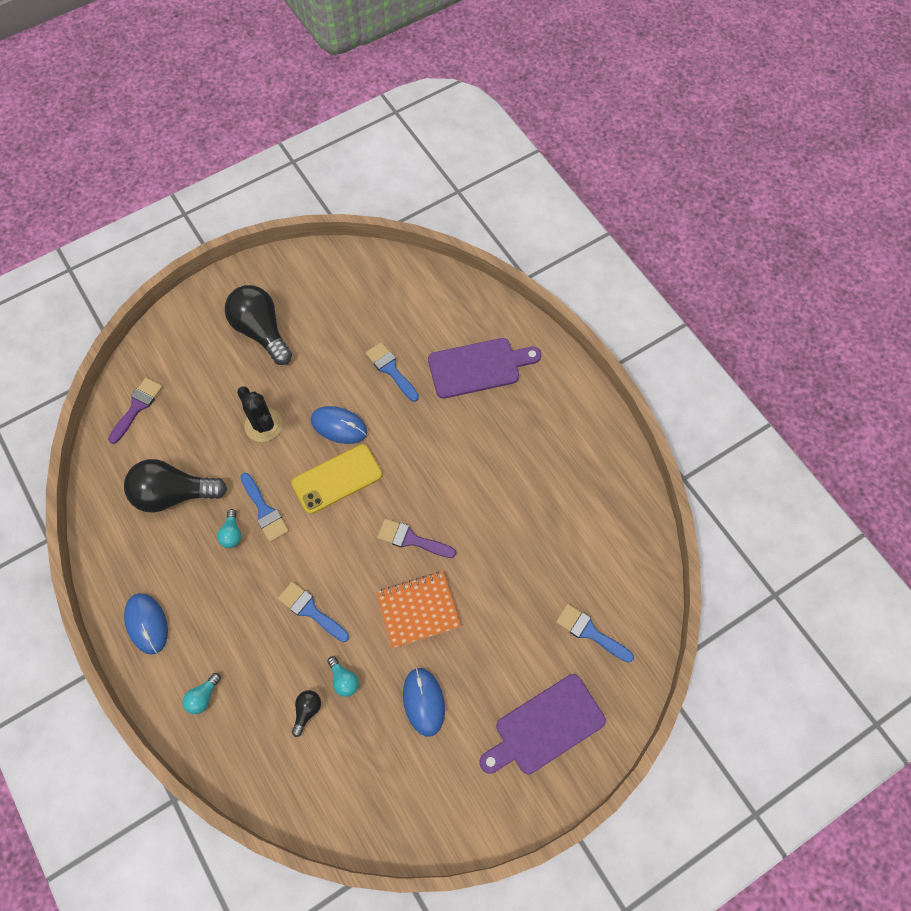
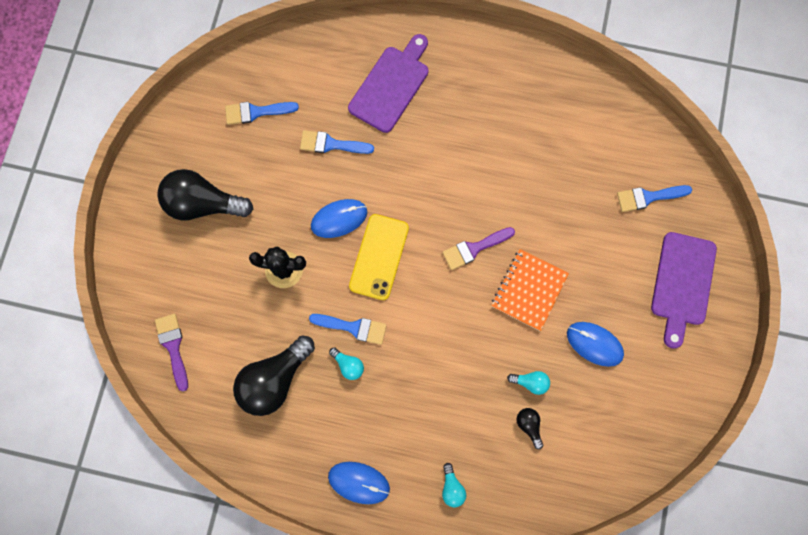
camera: 45 degrees left, 10 degrees up
(310, 610) = (460, 361): blue brush -> blue brush (256, 112)

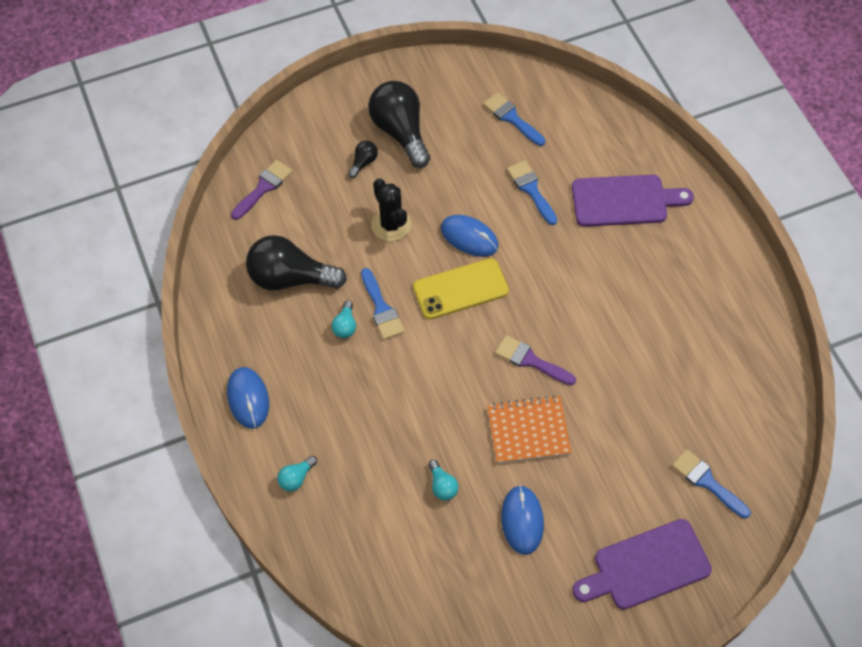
camera: 55 degrees right, 15 degrees down
(529, 426) = (400, 509): black light bulb -> black light bulb (363, 162)

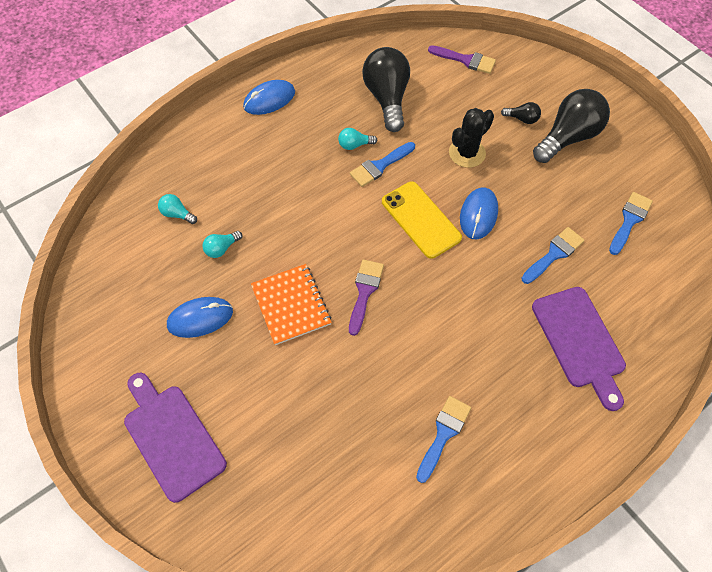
camera: 75 degrees right, 0 degrees up
(296, 478) = (207, 146): turquoise light bulb -> turquoise light bulb (177, 214)
(707, 482) = (274, 482): blue brush -> blue brush (443, 434)

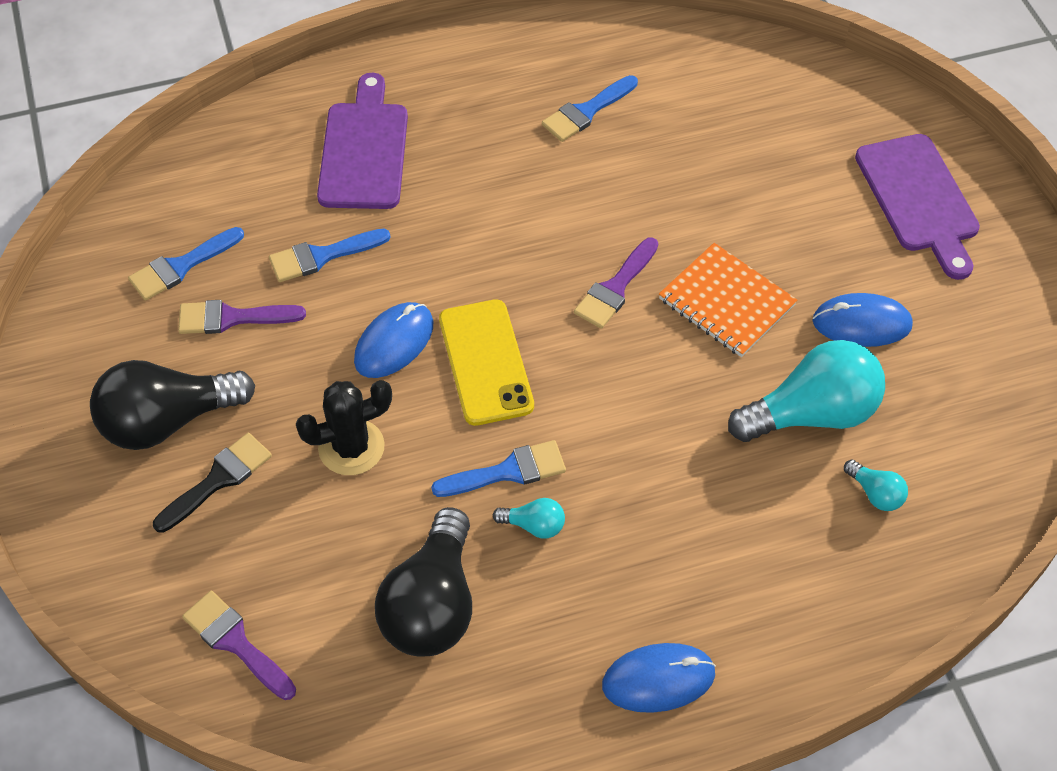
camera: 160 degrees left, 5 degrees down
(221, 248) = (811, 413): turquoise light bulb -> turquoise light bulb, size x2.26
(291, 305) = (726, 302): orange notebook -> orange notebook turned 45 degrees counterclockwise
(522, 119) = (218, 480): black light bulb -> black brush
(577, 200) = (232, 318): none -> purple brush

